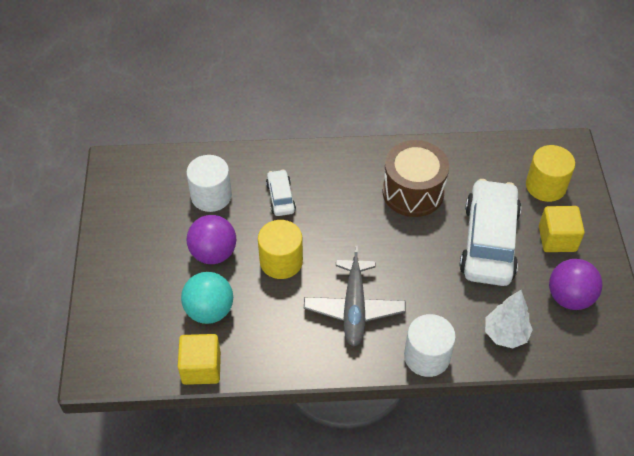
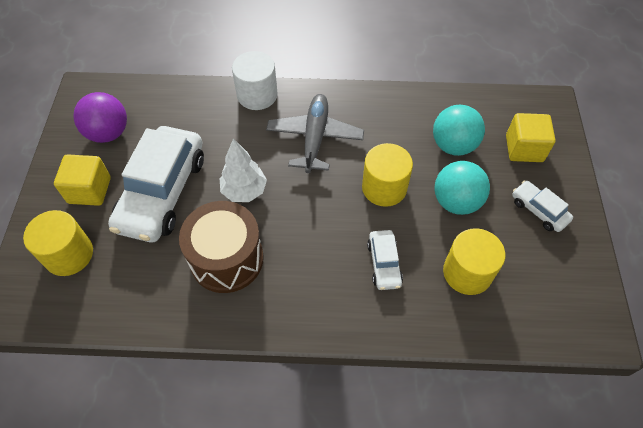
camera: 175 degrees left, 5 degrees up
(137, 251) = (539, 210): none -> white car
(201, 368) = (455, 99): yellow cube -> yellow cube (524, 148)
(211, 196) = (467, 272): white cylinder -> yellow cylinder
(213, 253) = (456, 202): purple ball -> turquoise ball
(505, 334) = (182, 107): white tree -> white tree (244, 191)

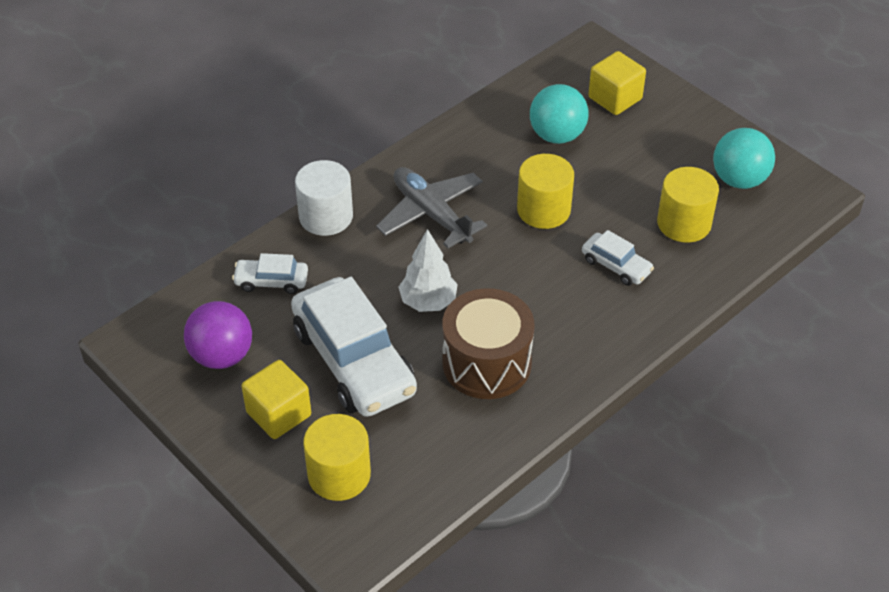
camera: 45 degrees left, 10 degrees down
(456, 202) = (613, 178): turquoise ball -> turquoise ball (739, 180)
(539, 210) = (680, 138): white car -> white car (271, 281)

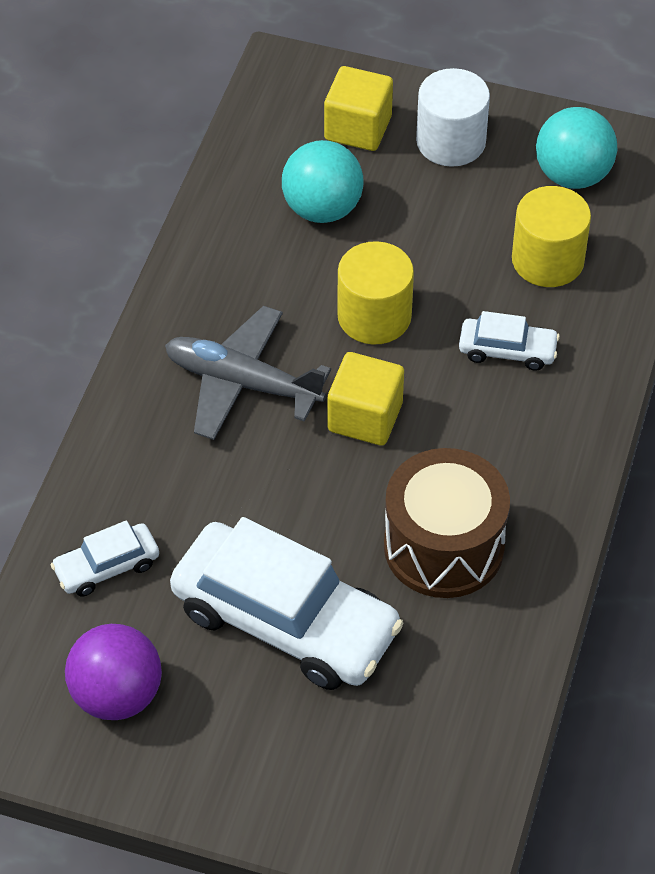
camera: 30 degrees left, 5 degrees up
(279, 414) = (243, 734): yellow cube -> yellow cube (365, 417)
(326, 216) = (112, 447): white cylinder -> white cylinder (451, 141)
(339, 475) = (371, 772): yellow cylinder -> none
(428, 302) = (320, 501): white tree -> none

